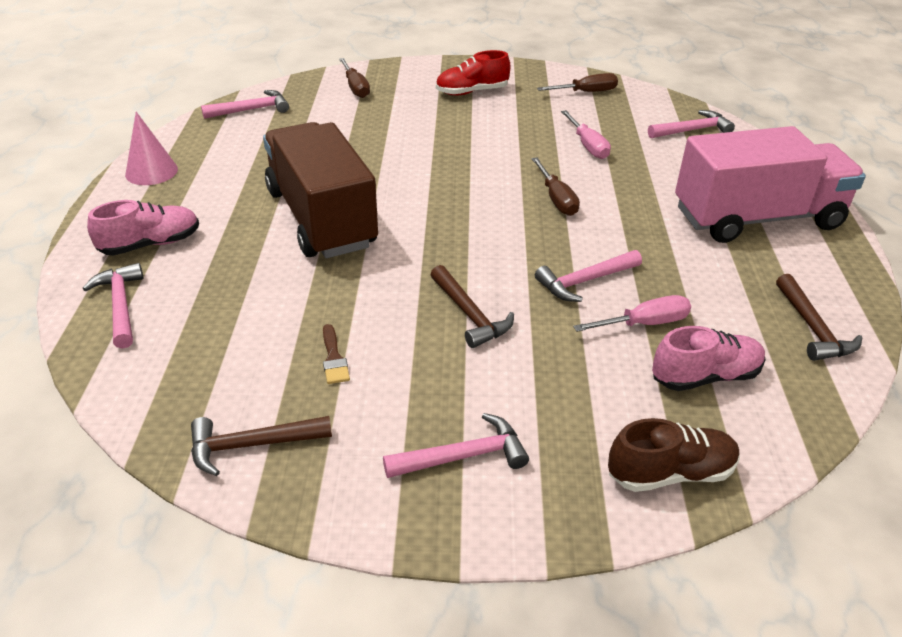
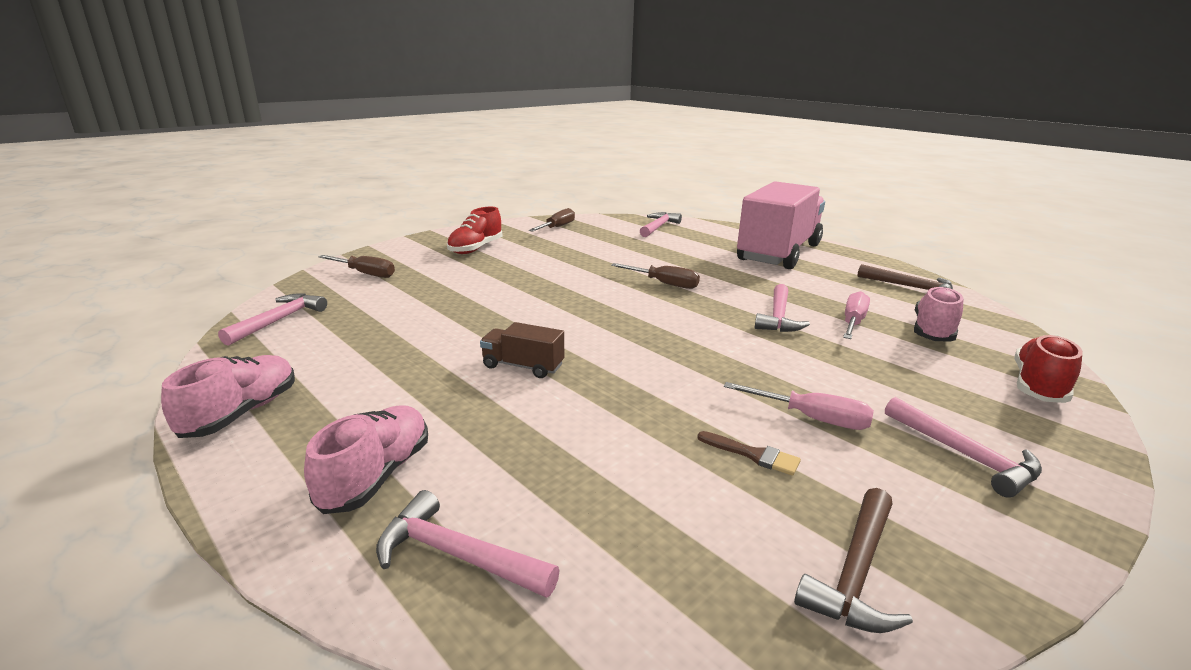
camera: 45 degrees left, 15 degrees down
(151, 171) = (241, 413): pink cone -> pink shoe
(321, 218) = (523, 366): brown truck -> brown truck, size x0.40
(463, 456) = (964, 455): pink hammer -> pink hammer turned 120 degrees clockwise
(470, 314) = (766, 369): brown hammer -> none
(588, 146) = (619, 252): pink screwdriver -> pink screwdriver (813, 419)
(670, 473) = (1038, 386): brown shoe -> red shoe

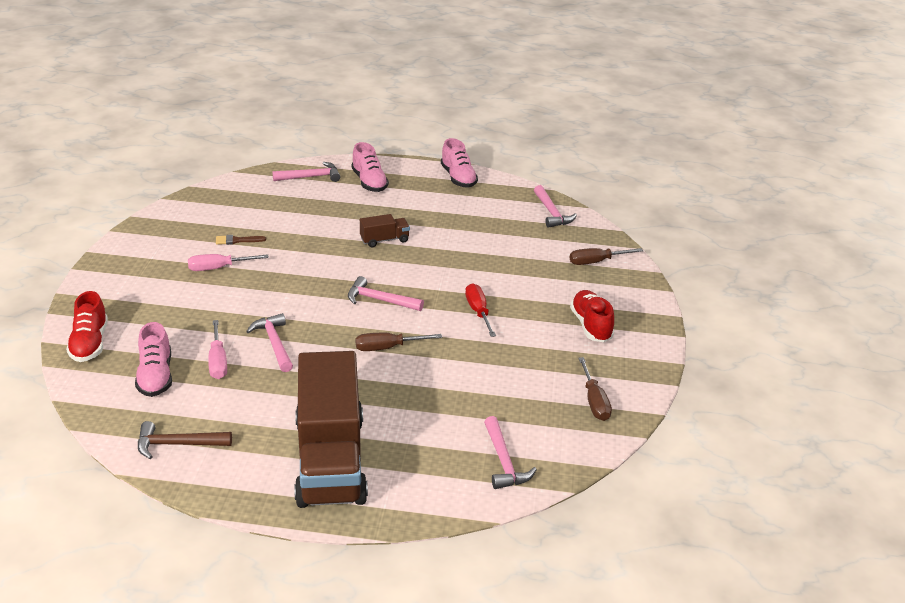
camera: 140 degrees right, 10 degrees up
(543, 279) = (478, 311): none -> red screwdriver
(778, 253) = (330, 460): pink truck -> brown truck
(856, 572) = (183, 216): brown hammer -> none
(964, 455) = (141, 276): pink hammer -> pink hammer (380, 300)

